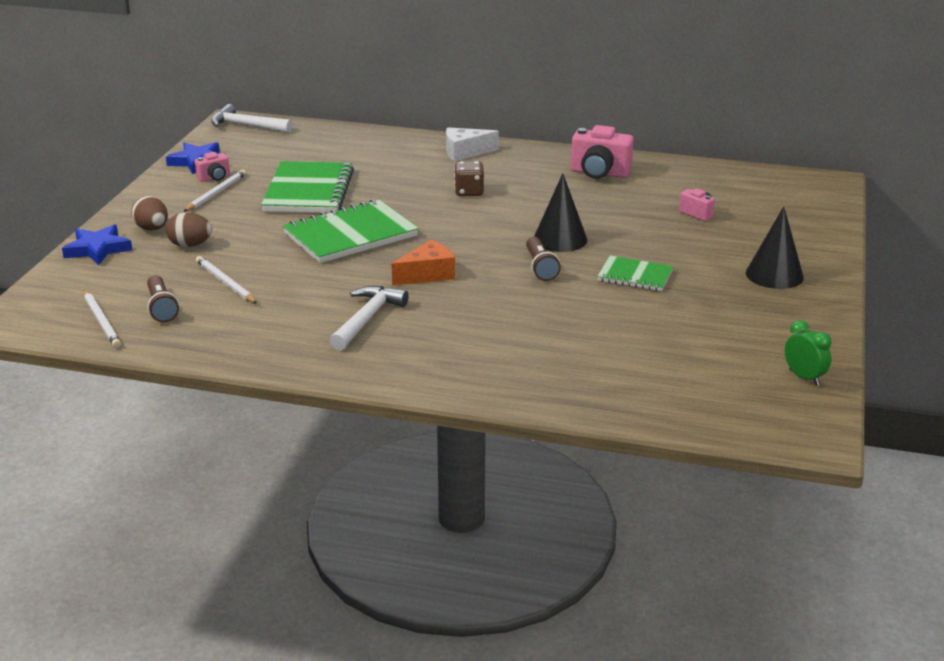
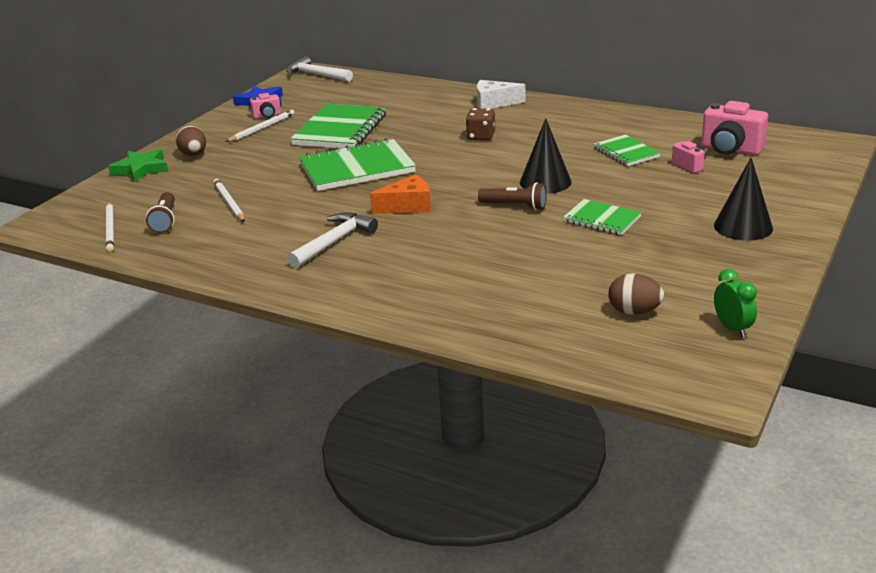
camera: 15 degrees right, 0 degrees up
(98, 249) = (141, 169): blue star -> green star
(190, 245) = (217, 170): brown egg -> brown egg (634, 311)
(540, 267) = (515, 206): brown flashlight -> brown flashlight turned 75 degrees counterclockwise
(599, 173) = (610, 126): pink camera -> pink camera (730, 149)
(628, 202) = (626, 152): none -> green notebook

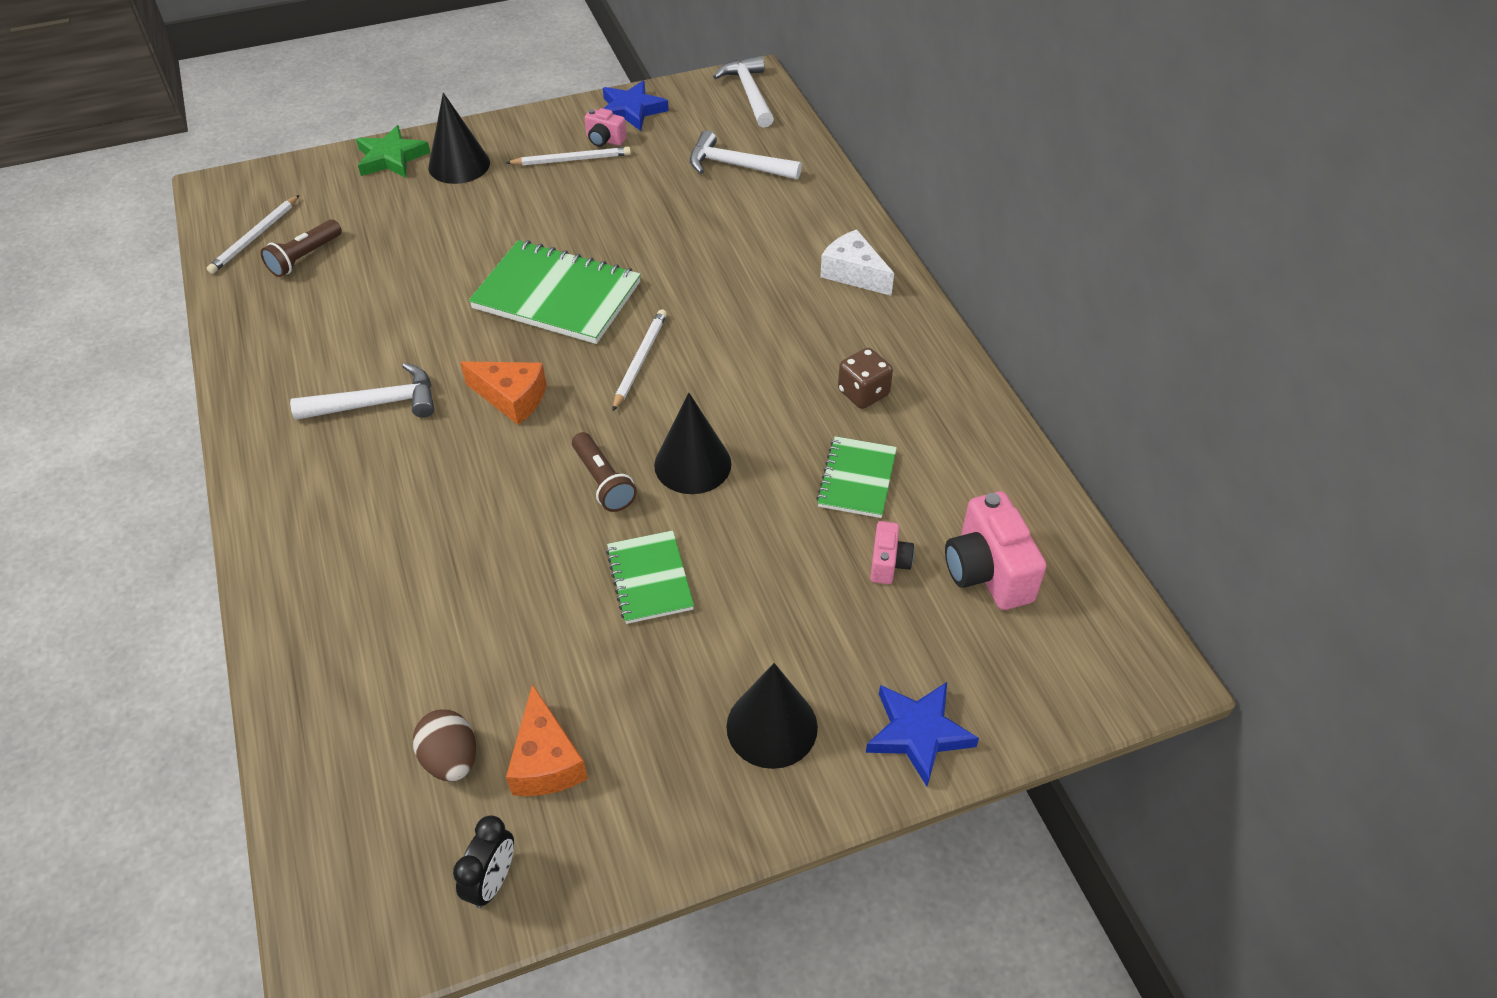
camera: 40 degrees right, 20 degrees up
(193, 155) = (459, 165): brown egg -> black cone
(229, 203) = (383, 269): white pencil -> white pencil (640, 361)
(340, 130) = (634, 214): green notebook -> none
(361, 97) = (736, 166): none -> white hammer
(481, 137) = (748, 329): brown dice -> brown dice (863, 393)
(676, 287) = (546, 760): none -> orange cheese
(732, 328) = (492, 881): green clock -> black clock
(798, 198) = (918, 733): none -> blue star

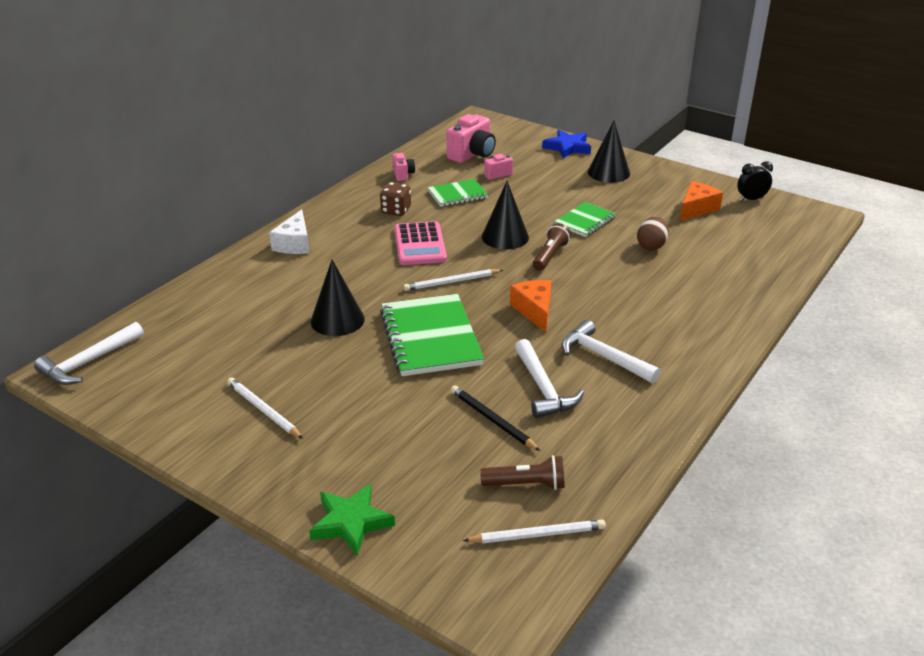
camera: 125 degrees left, 15 degrees down
(396, 277) = (492, 420): none -> black pencil
(451, 759) = (731, 228): brown egg -> brown egg (651, 246)
(459, 165) = (324, 471): black cone -> black cone (337, 320)
(605, 140) = (220, 406): pink camera -> pink camera (403, 174)
(631, 110) = (160, 413): blue star -> none
(736, 166) = (207, 327): white hammer -> white hammer (543, 388)
(751, 374) = (420, 244): none -> pink calculator

